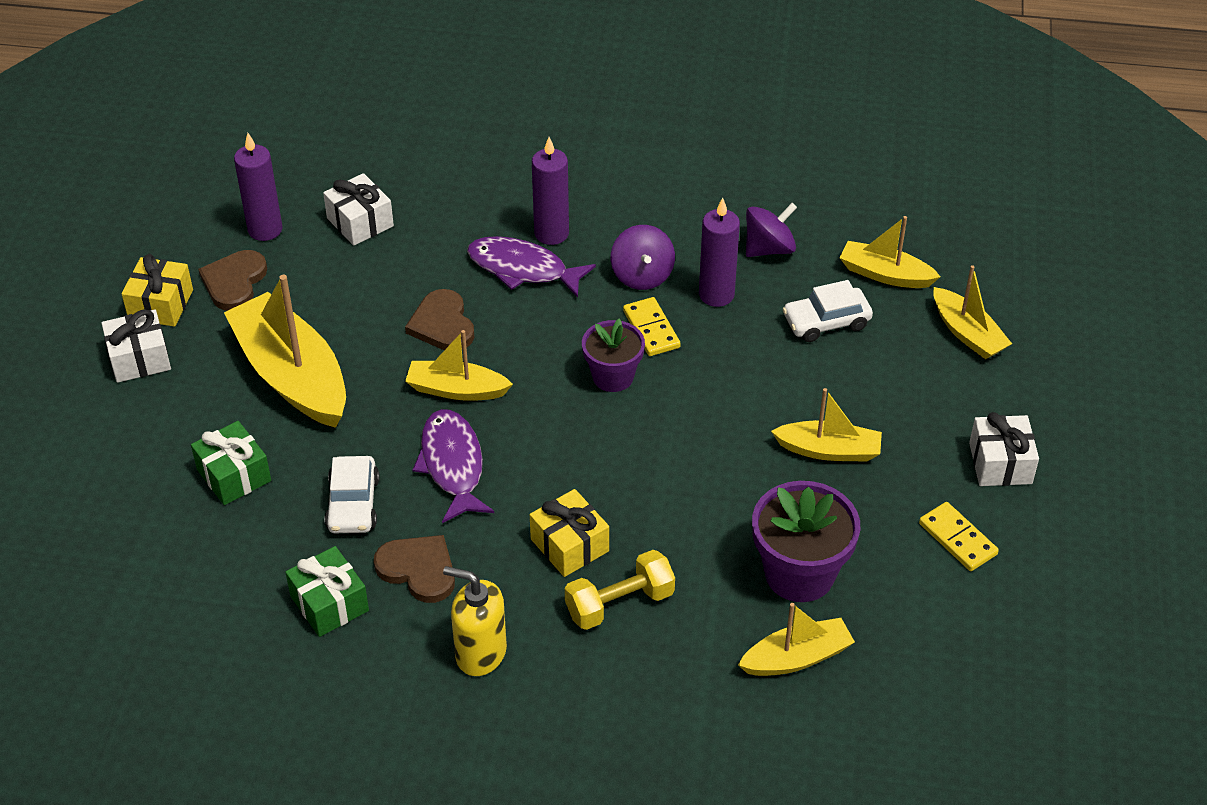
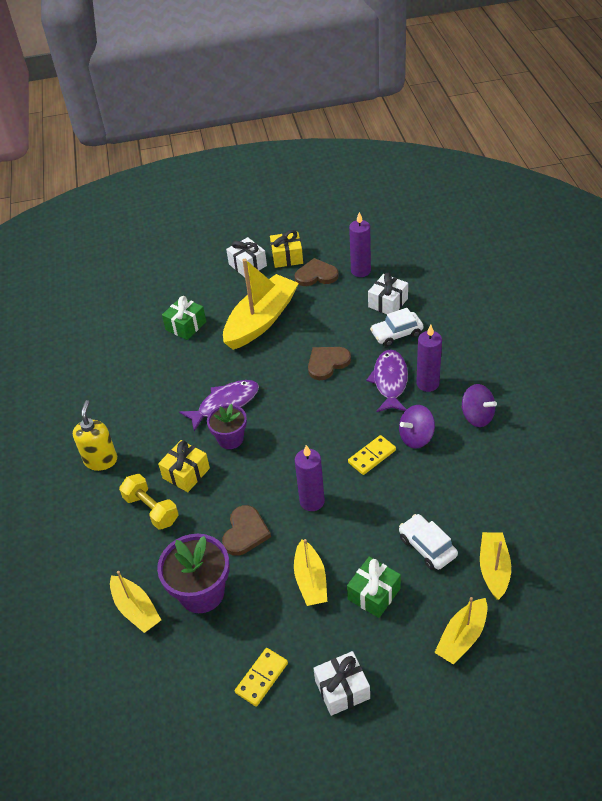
camera: 75 degrees right, 0 degrees up
(329, 603) = (116, 390): green gift -> green gift (374, 594)
(353, 504) = (183, 375): white car -> white car (396, 334)
(418, 569) = (148, 416): brown heart -> brown heart (245, 532)
(456, 389) = (280, 386): yellow boat -> none
(613, 376) = (323, 451): purple flower pot -> purple flower pot (230, 439)
(716, 294) = (420, 479): purple candle -> purple candle (312, 501)
(769, 248) = (479, 495): purple spinning top -> purple spinning top (477, 416)

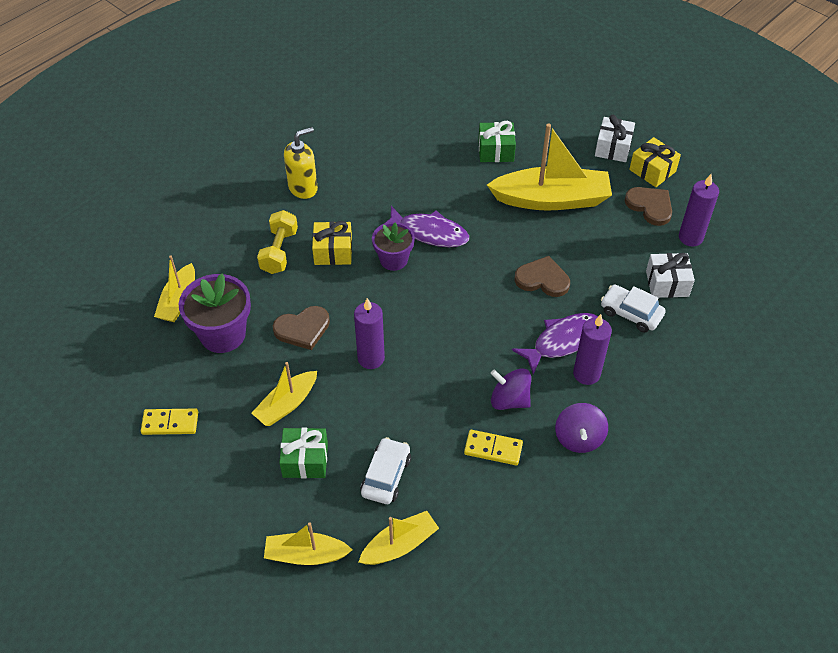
camera: 50 degrees right, 5 degrees up
(342, 689) = (195, 488): white gift -> none
(372, 456) = (457, 376): yellow domino -> yellow domino (493, 449)

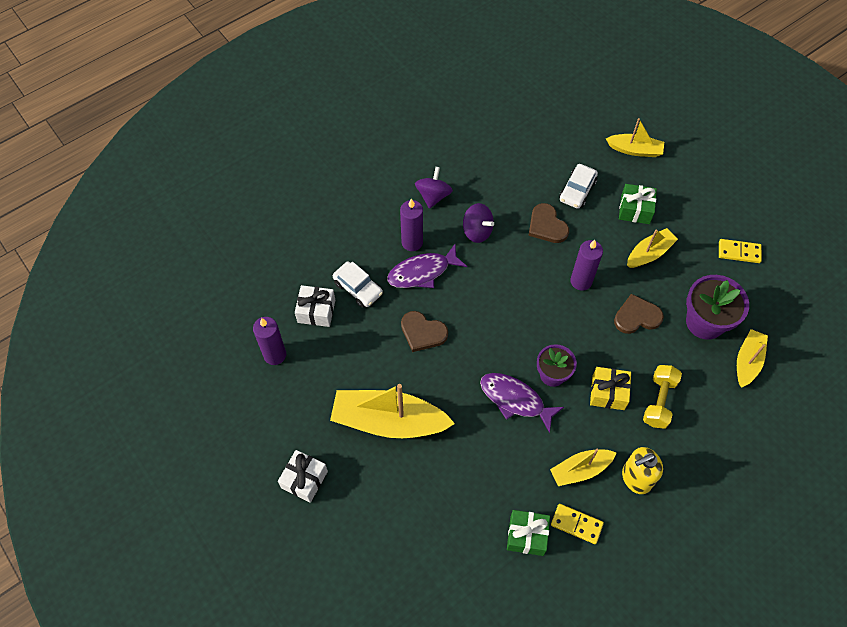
camera: 170 degrees left, 10 degrees up
(400, 545) = (572, 147): yellow boat -> yellow boat (580, 470)
(493, 449) = (497, 198): yellow domino -> yellow domino (576, 524)
(496, 151) = (428, 497): green gift -> green gift (526, 535)
(650, 206) = (297, 397): brown heart -> brown heart (547, 226)
(652, 170) = (276, 441): yellow gift -> none

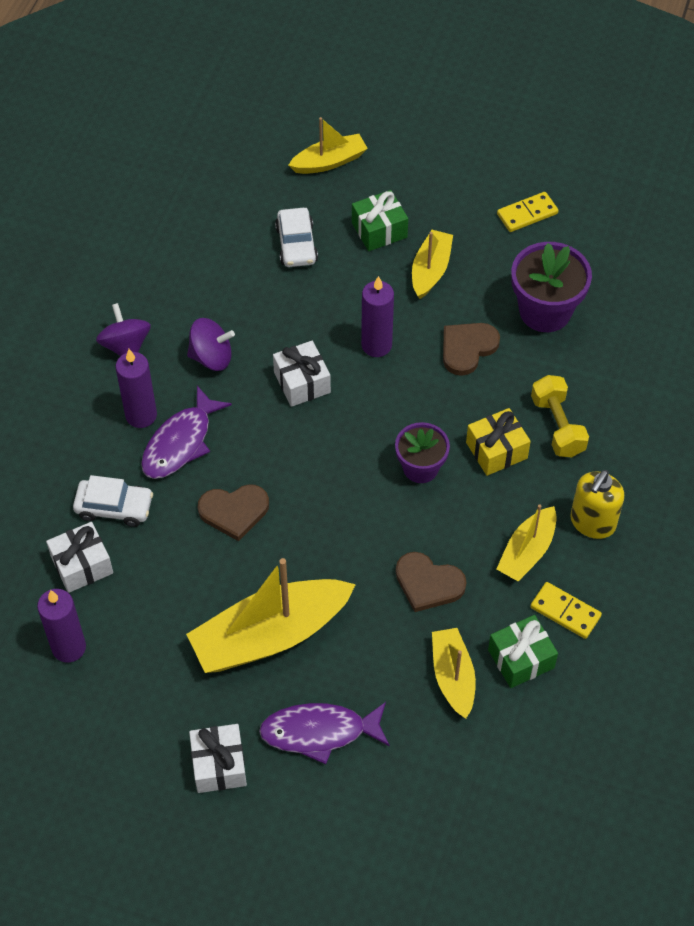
camera: 35 degrees left, 5 degrees down
(515, 400) = (399, 521): purple fish -> purple fish (319, 732)
(519, 278) = (302, 382): none -> white gift
(547, 226) = (290, 304): brown heart -> brown heart (428, 583)
(576, 524) = (565, 612): yellow domino -> yellow domino turned 45 degrees clockwise
(747, 361) = (619, 327): yellow boat -> yellow boat (453, 676)

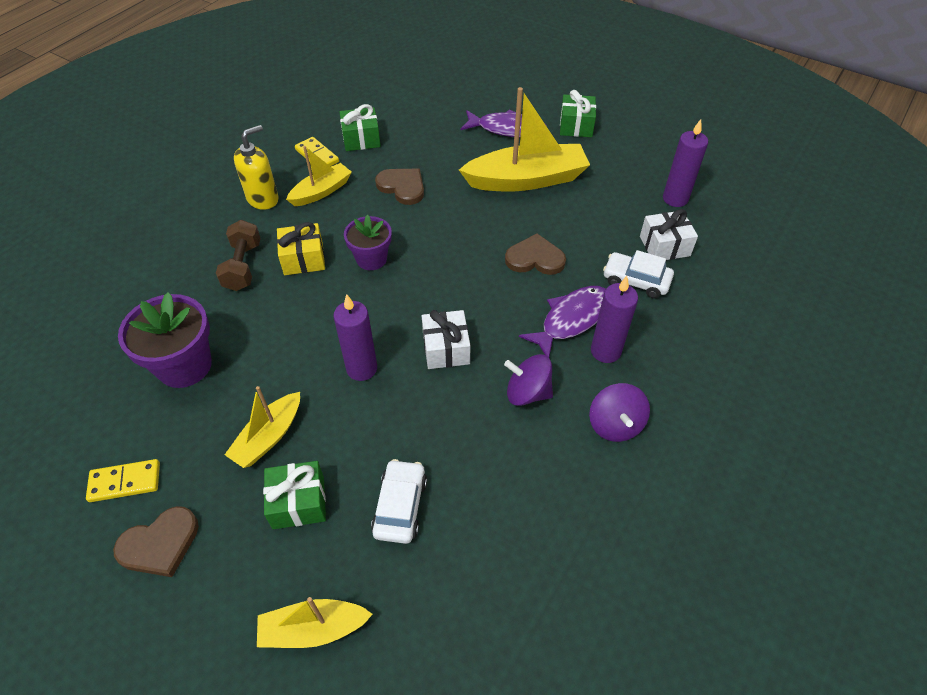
camera: 165 degrees left, 5 degrees down
(219, 765) = (576, 126): white gift -> green gift
(453, 676) = (410, 139): yellow boat -> none
(467, 348) = (278, 346): brown heart -> brown heart (160, 544)
(557, 426) = (243, 266): yellow dumbbell -> brown dumbbell

